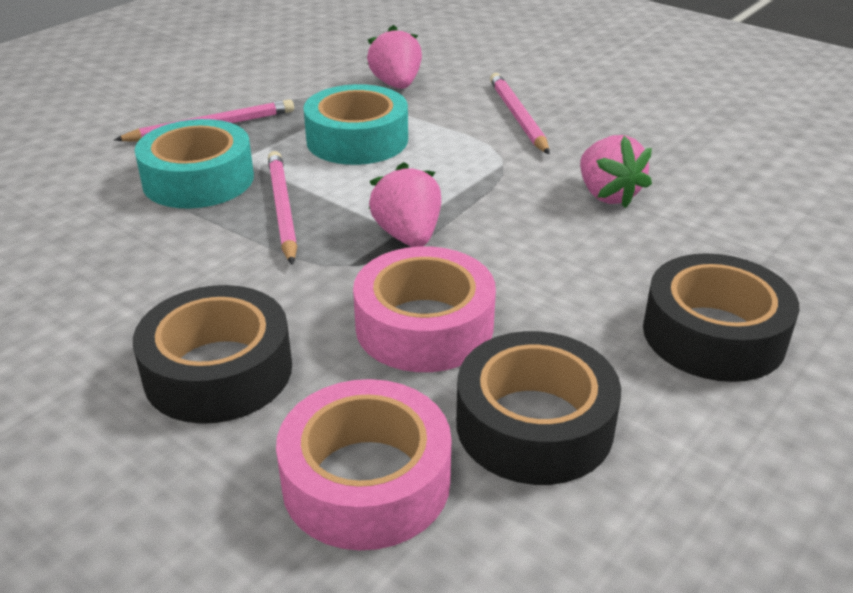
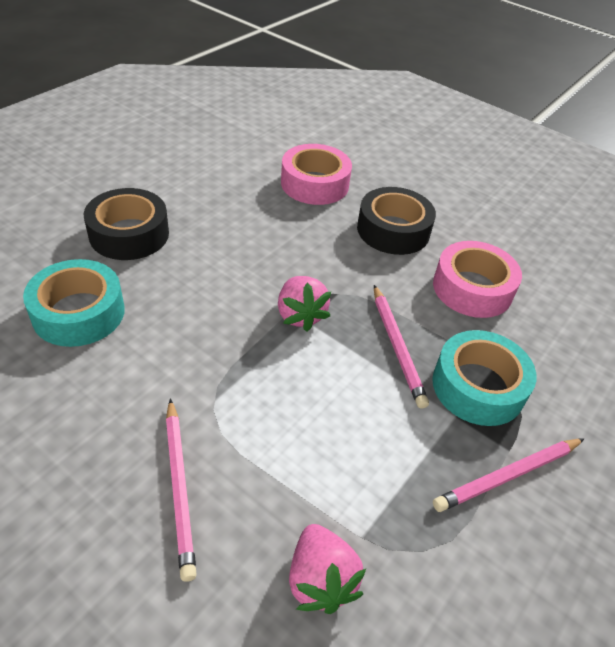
camera: 175 degrees right, 10 degrees up
(357, 140) = (353, 445): turquoise tape -> turquoise tape (78, 313)
(424, 326) = (290, 248): pink tape -> pink tape (472, 288)
(534, 424) = (241, 199): black tape -> none
(607, 195) = (136, 352): pink strawberry -> none

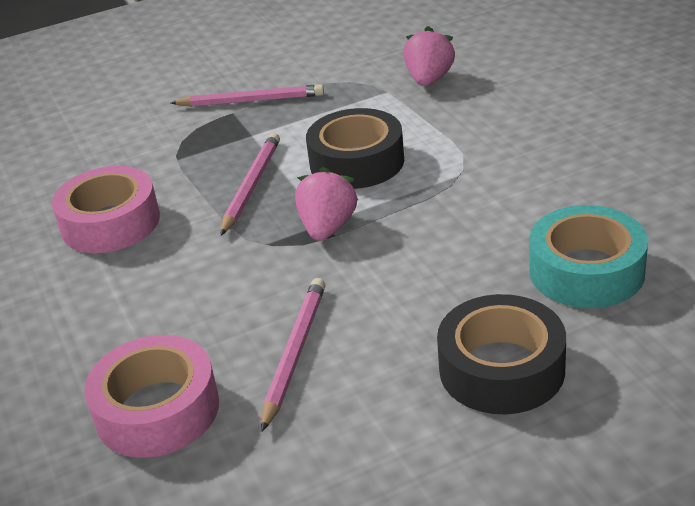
camera: 145 degrees left, 10 degrees down
(179, 487) = (511, 129): pink pencil -> pink pencil (295, 353)
(393, 230) = (120, 307): black tape -> black tape (357, 162)
(478, 386) = (209, 148): turquoise tape -> none

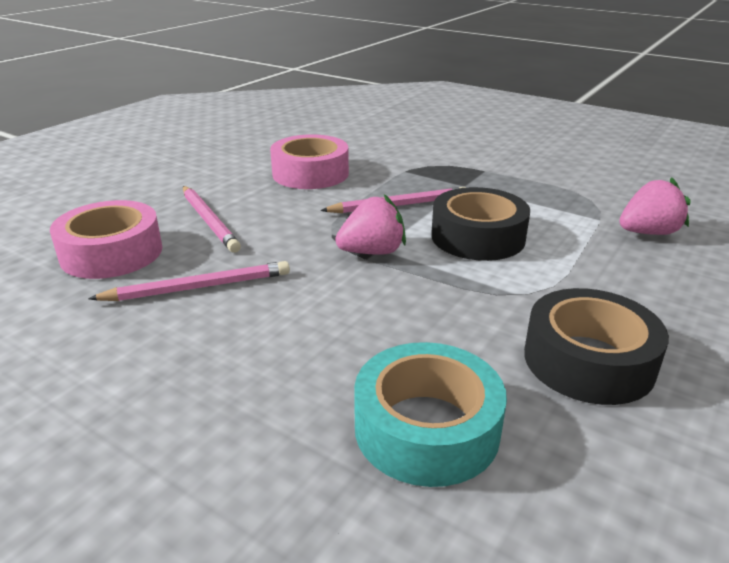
camera: 55 degrees right, 5 degrees down
(251, 101) = (508, 171): pink pencil -> pink pencil (209, 221)
(501, 369) = (222, 411): black tape -> black tape (588, 361)

